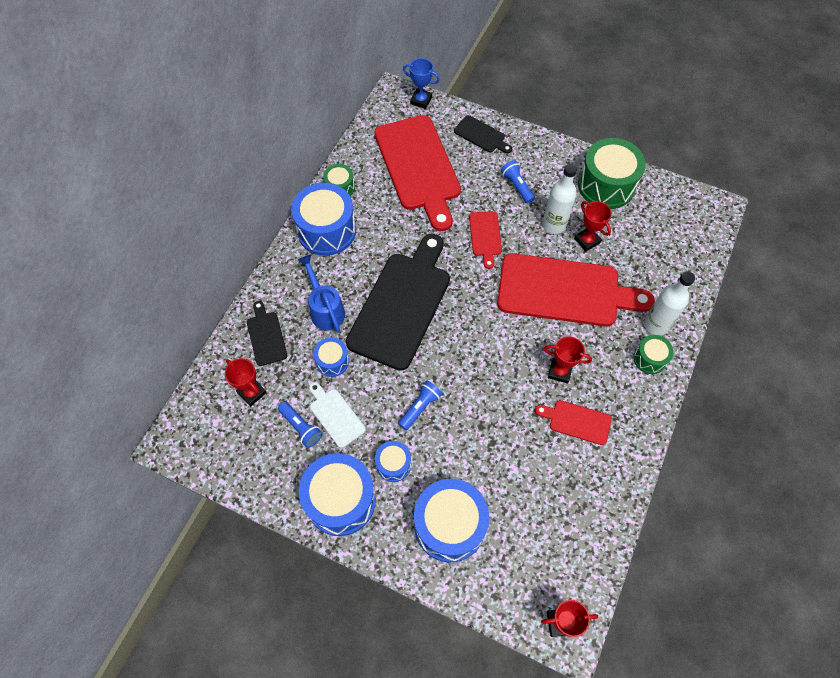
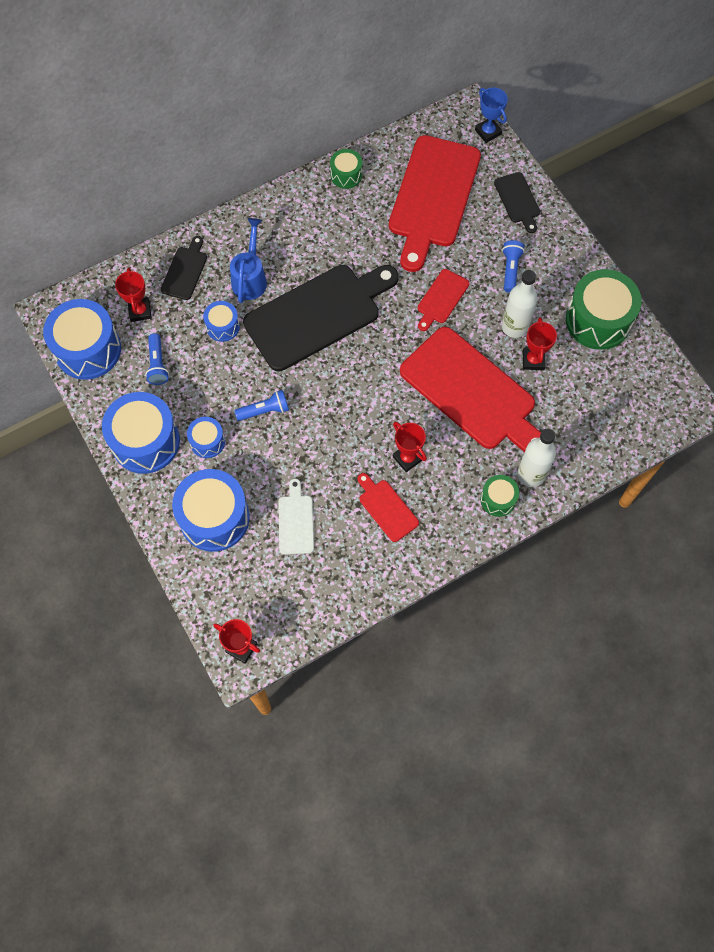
camera: 35 degrees right, 5 degrees up
(326, 230) = (304, 208): blue drum -> blue drum (88, 349)
(335, 415) = (192, 372): white cutting board -> white cutting board (296, 521)

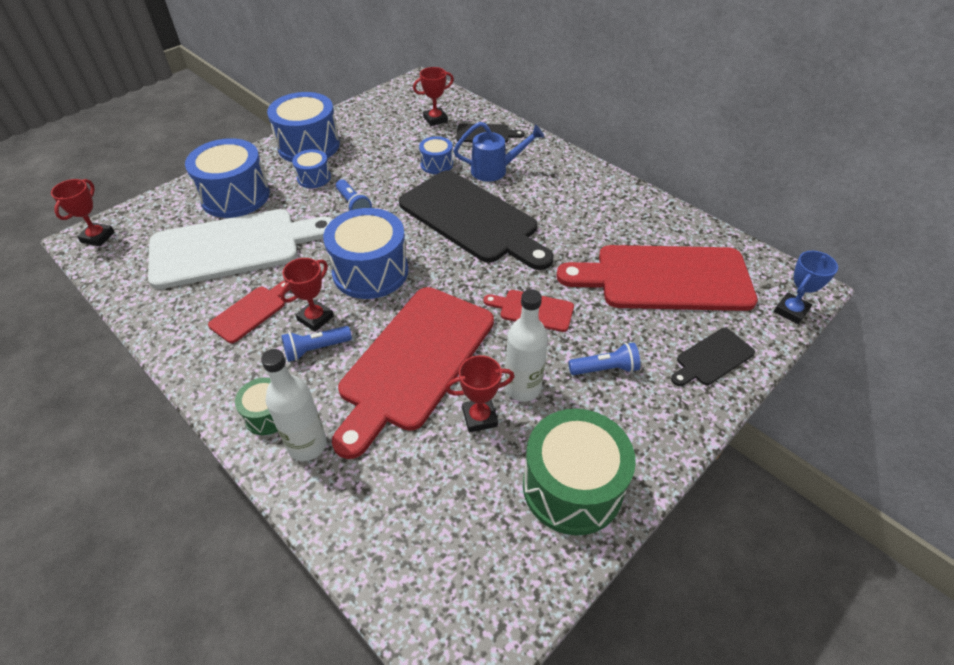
camera: 75 degrees right, 20 degrees down
(88, 349) = (390, 103): blue drum -> blue drum (370, 271)
(157, 364) = (386, 137): blue flashlight -> blue flashlight (316, 349)
(296, 521) = (232, 247): white cutting board -> white cutting board, size x2.22
(346, 175) = (649, 208): green drum -> none

